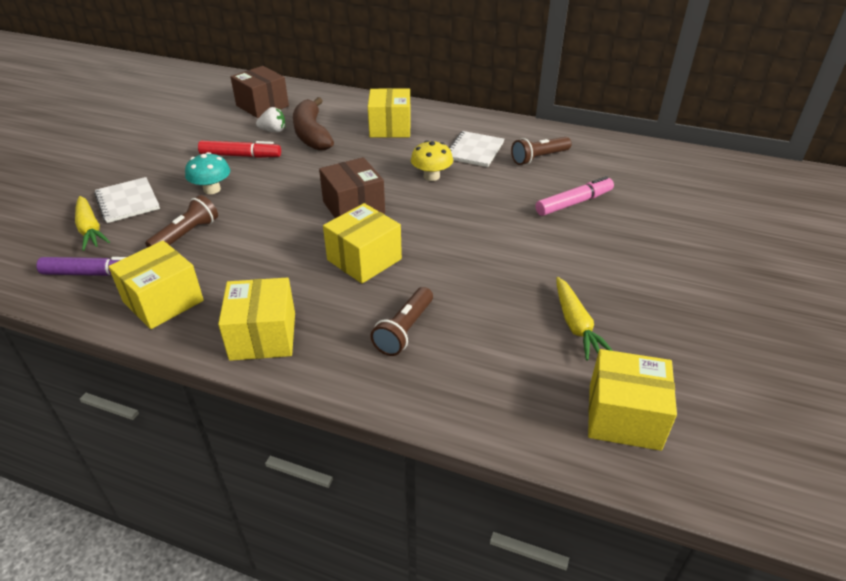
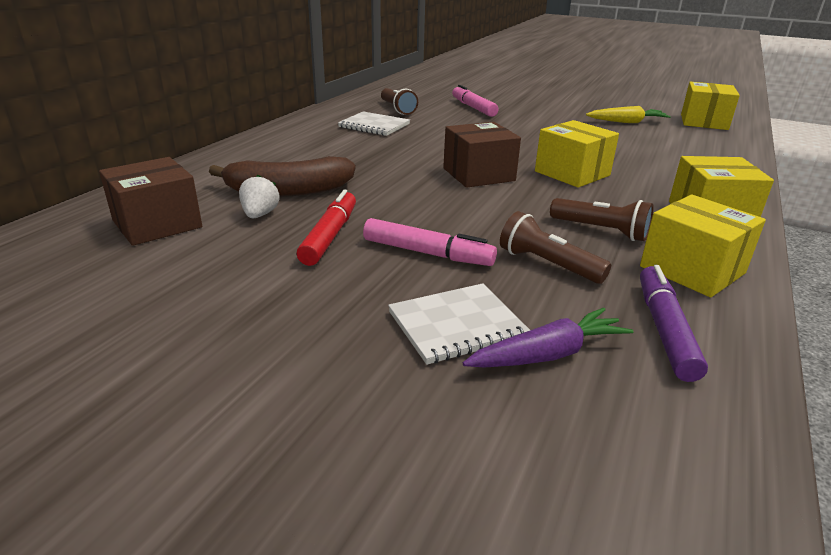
camera: 85 degrees left, 10 degrees down
(90, 229) = (548, 354): yellow carrot -> purple carrot
(212, 189) = (427, 253): turquoise mushroom -> pink marker
(390, 128) = (300, 152): yellow box -> none
(404, 330) = (664, 164): brown flashlight -> brown flashlight (601, 231)
(431, 176) = (420, 143): yellow mushroom -> none

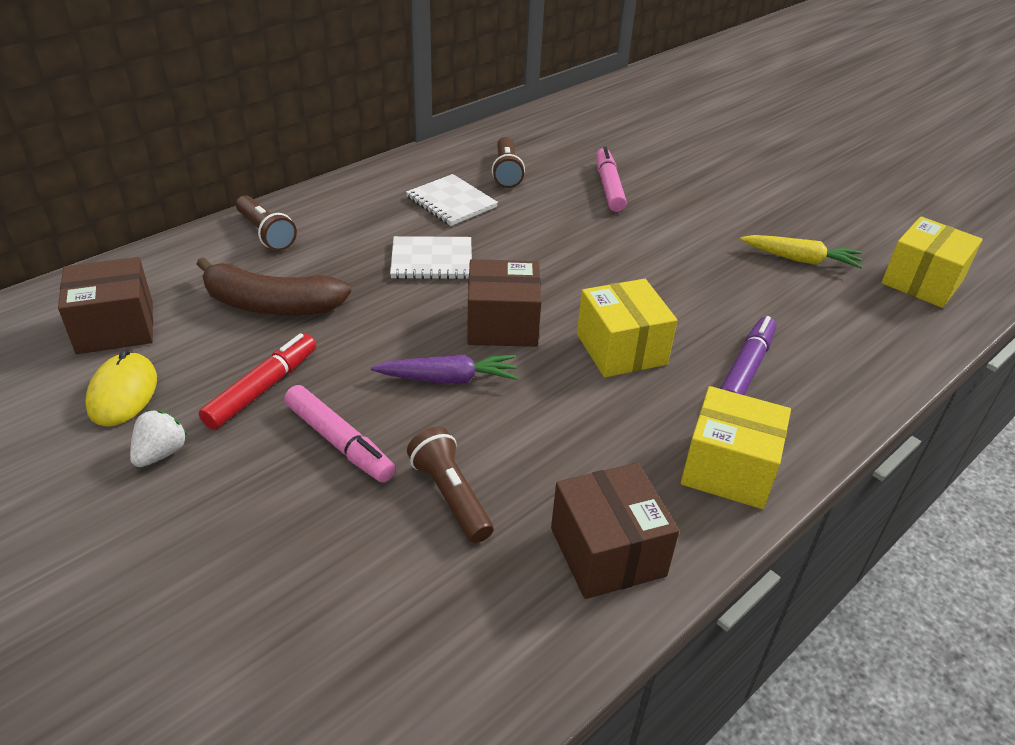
camera: 20 degrees right, 10 degrees up
(202, 261) = (123, 393): none -> yellow mouse
(260, 215) = (217, 337): white strawberry -> white strawberry (161, 453)
(457, 325) = (287, 552): white notebook -> white notebook (431, 260)
(548, 354) = (341, 617): purple carrot -> purple carrot (448, 379)
(601, 231) = (561, 460): brown flashlight -> brown flashlight (266, 233)
(664, 330) = (487, 626): purple marker -> purple marker (746, 369)
(692, 269) = (607, 552): yellow box -> brown box

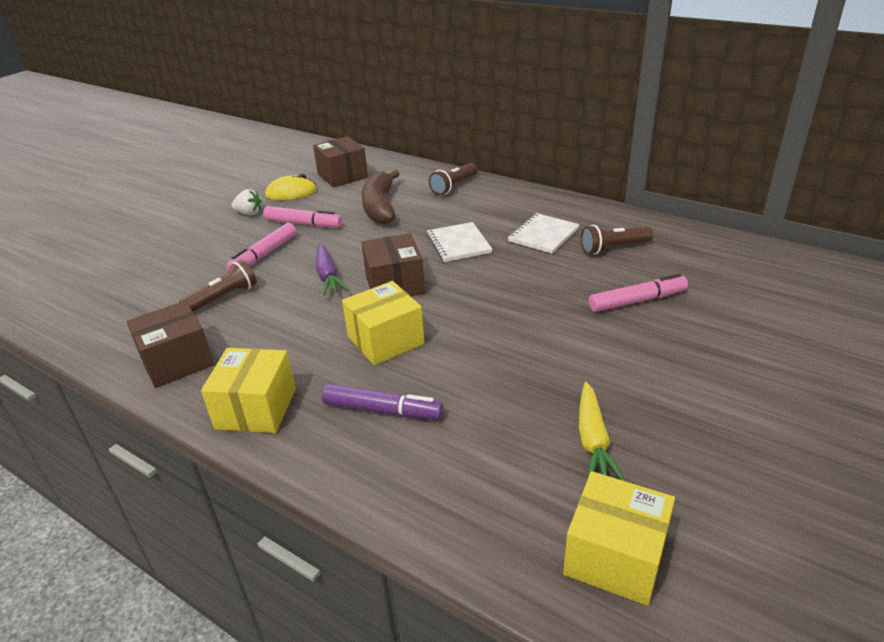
camera: 80 degrees right, 5 degrees down
(262, 389) = (303, 224): red marker -> pink marker

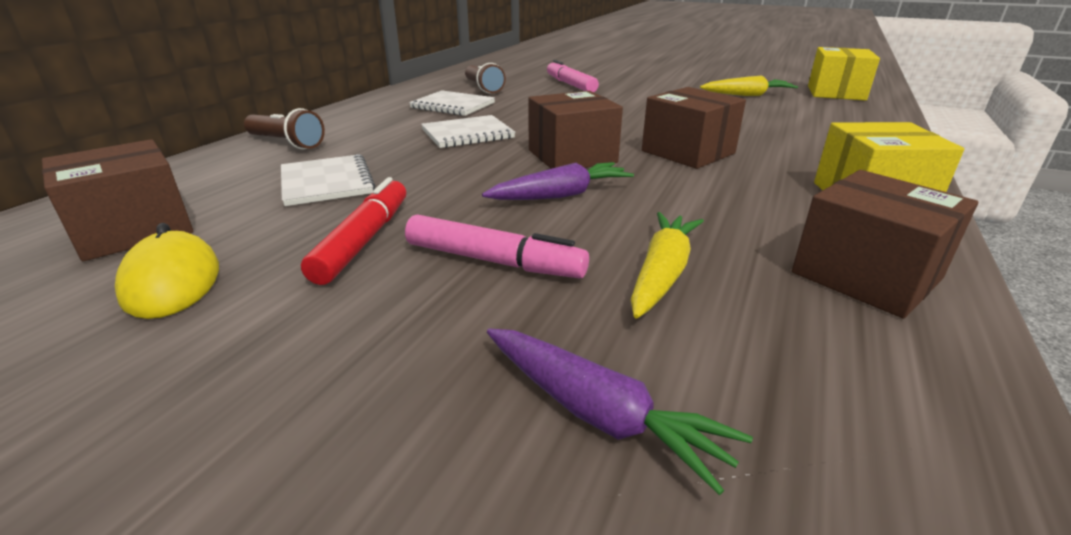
camera: 100 degrees left, 5 degrees down
(157, 273) = (598, 414): none -> purple carrot
(223, 298) = (662, 273): brown flashlight -> yellow carrot
(249, 213) = (262, 325): white strawberry -> none
(303, 224) = (364, 240): pink marker -> red marker
(380, 207) = (327, 182): brown banana -> white notebook
(382, 410) = (794, 145): purple marker -> none
(385, 340) = (688, 152): yellow box -> brown box

